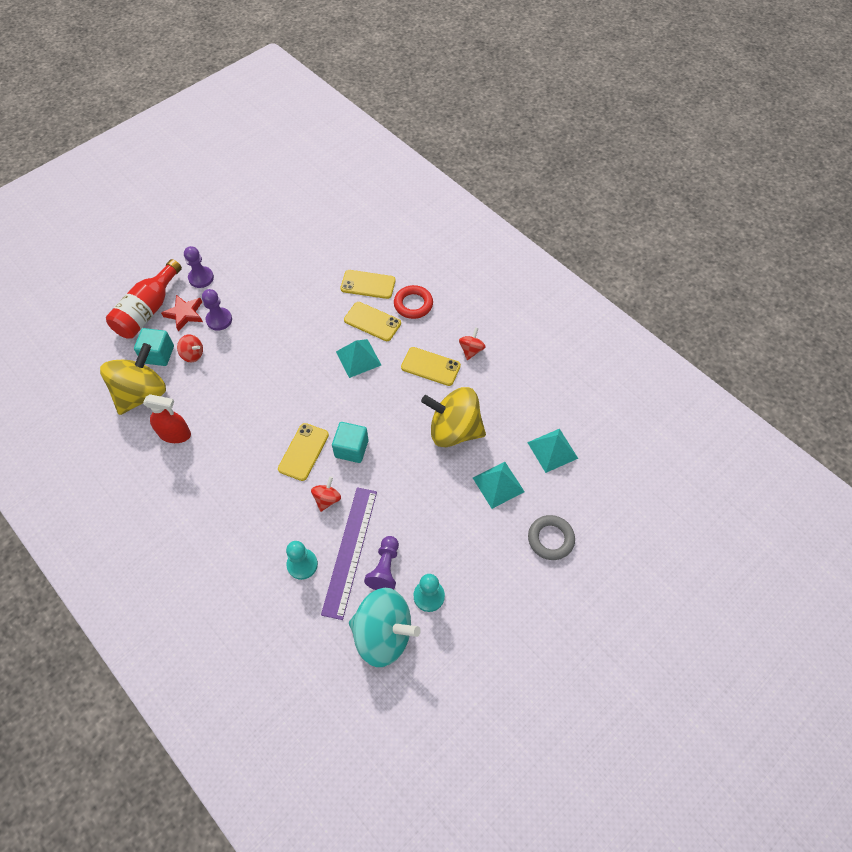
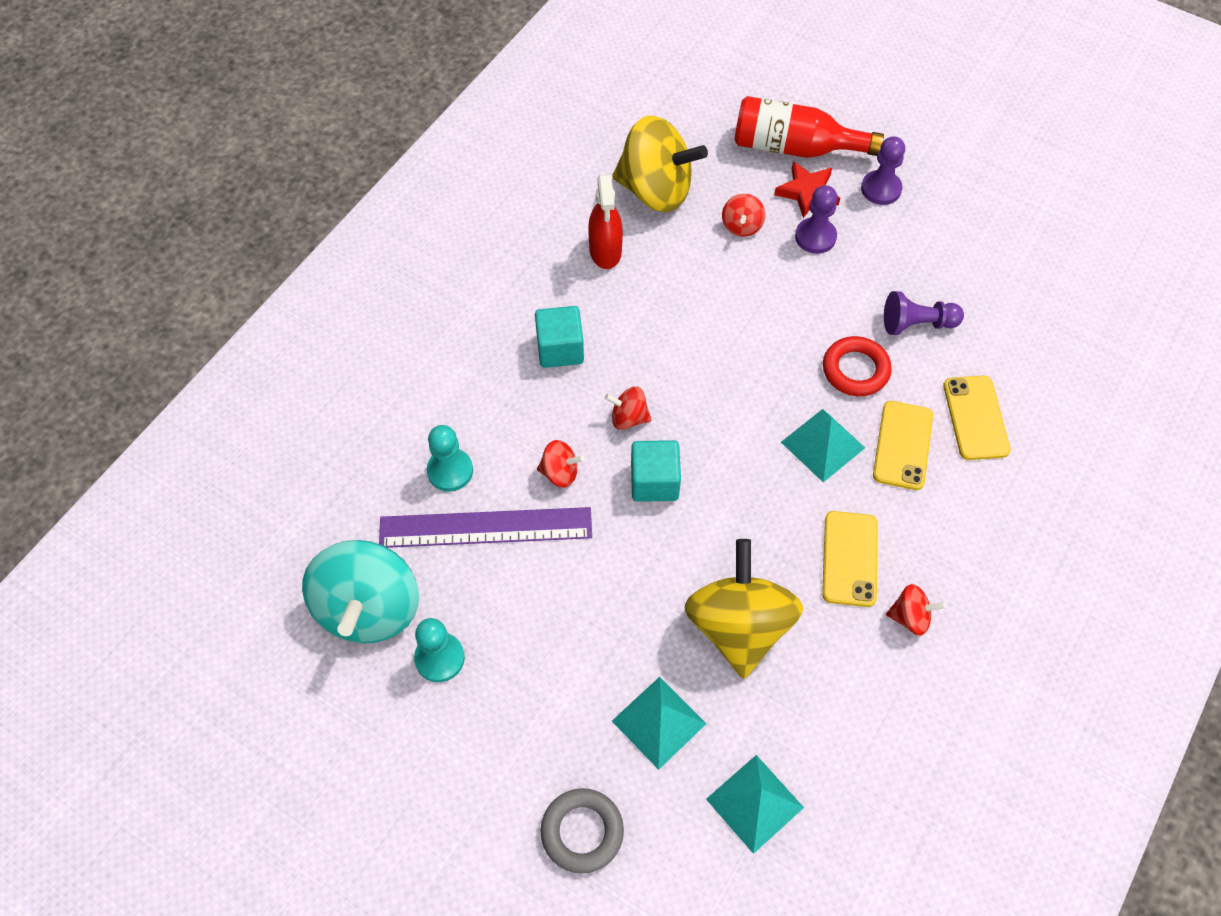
camera: 75 degrees right, 0 degrees up
(158, 354) = (725, 186): turquoise cube -> turquoise cube (560, 349)
(303, 452) = (628, 418): yellow phone -> red spinning top
(385, 568) = (470, 583): purple pawn -> purple pawn (917, 324)
(413, 304) = (966, 499): red ring -> red ring (855, 370)

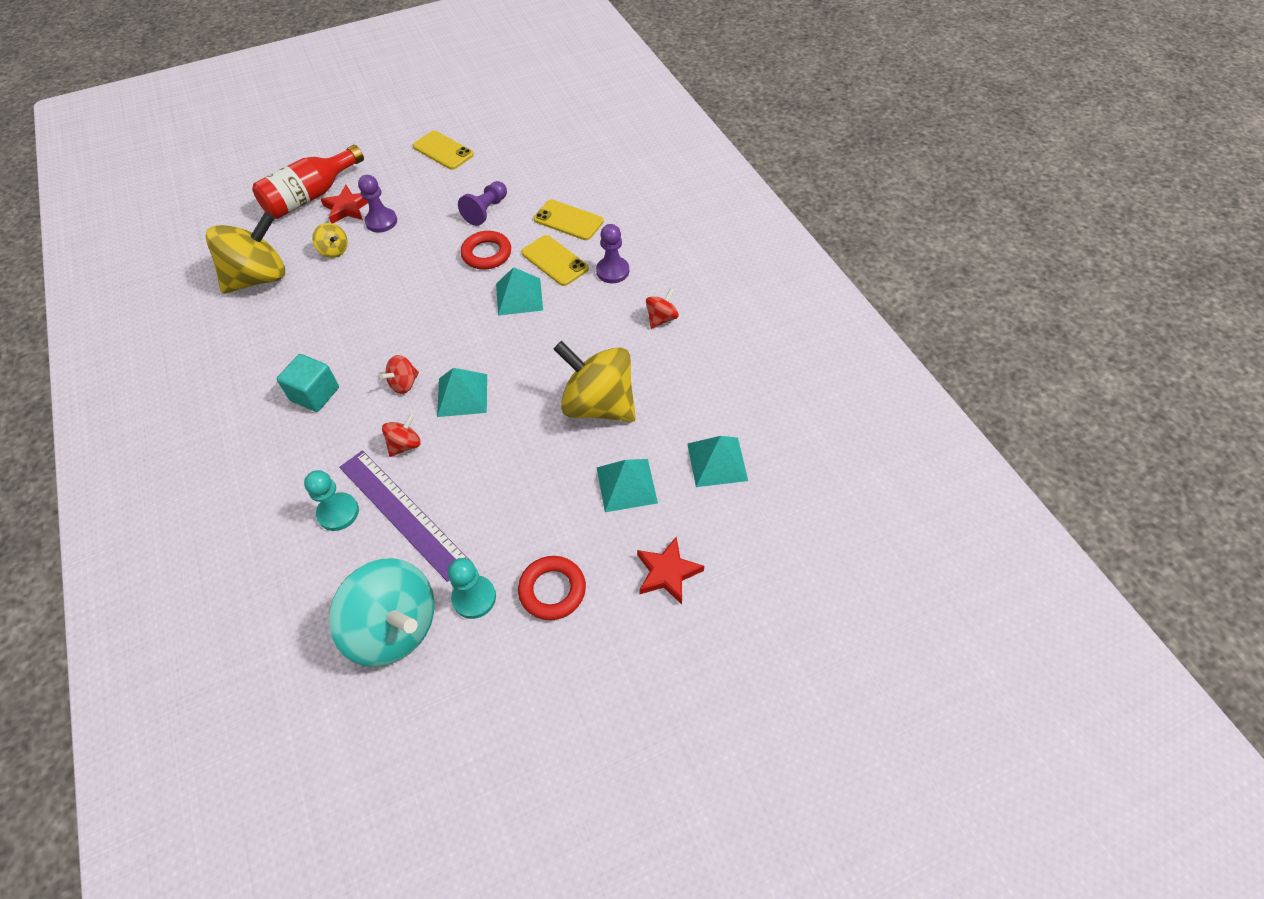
camera: 55 degrees left, 5 degrees down
(485, 527) = (402, 513): purple ruler -> purple ruler turned 75 degrees counterclockwise
(492, 727) = (552, 590): none -> red ring
(582, 832) = (667, 572): grey ring -> red star
(605, 251) = (271, 328): red spray bottle -> none
(654, 482) = (462, 395): turquoise cube -> turquoise pyramid
(741, 226) = (334, 251): red spinning top -> yellow spinning top
(850, 559) = (602, 325): yellow phone -> yellow phone (443, 151)
(881, 189) = (384, 176): purple pawn -> purple pawn (612, 271)

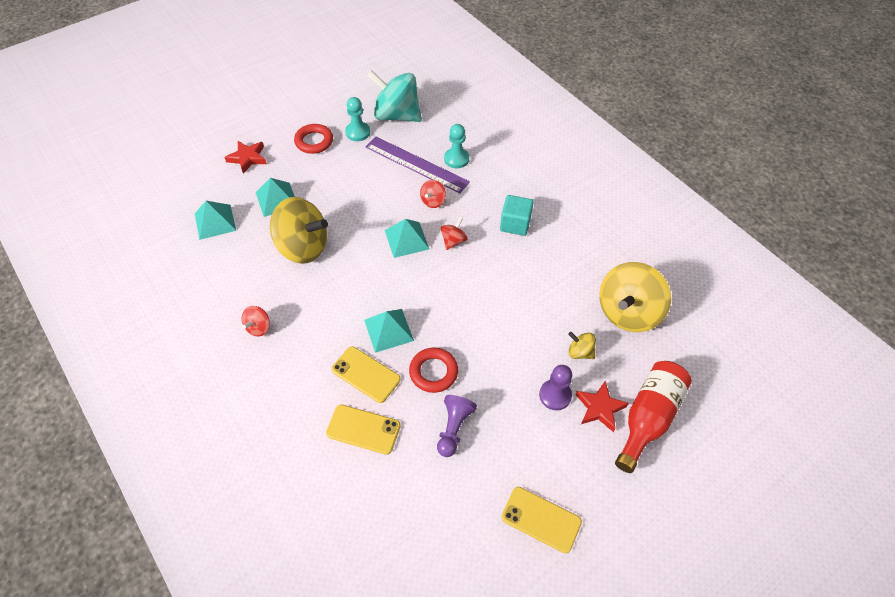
camera: 165 degrees right, 0 degrees up
(612, 271) = (308, 371): purple pawn -> none

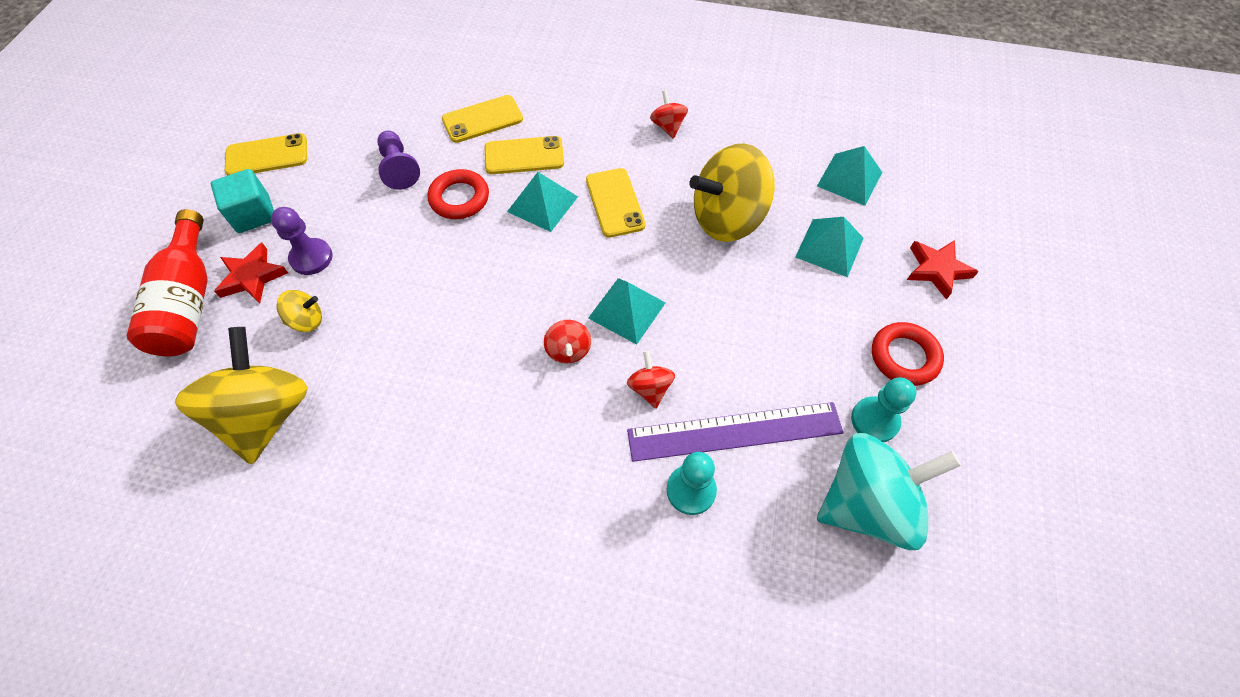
camera: 140 degrees right, 5 degrees up
(348, 300) = (615, 203): none -> yellow phone
(515, 224) = (508, 438): turquoise cube -> turquoise cube (254, 214)

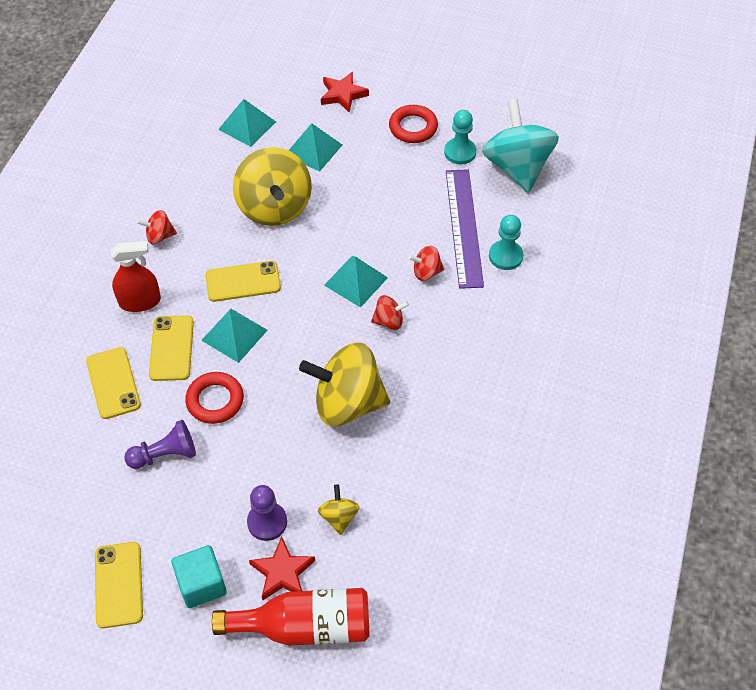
camera: 85 degrees left, 5 degrees down
(266, 414) = (431, 537): yellow spinning top -> yellow spinning top (347, 403)
(581, 124) = (140, 301): none -> red spray bottle

